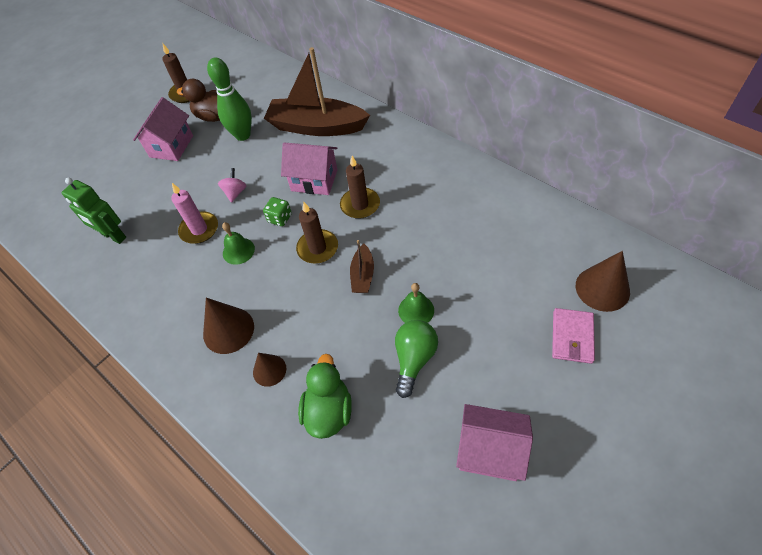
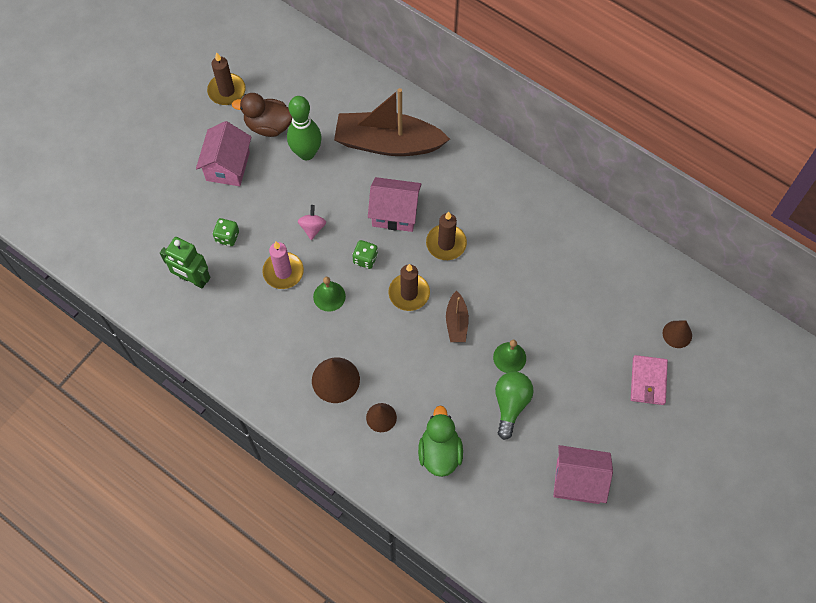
camera: 10 degrees left, 10 degrees up
(155, 201) = (227, 237): none -> green dice
(602, 288) = (677, 334): brown cone -> brown cone, size x0.62

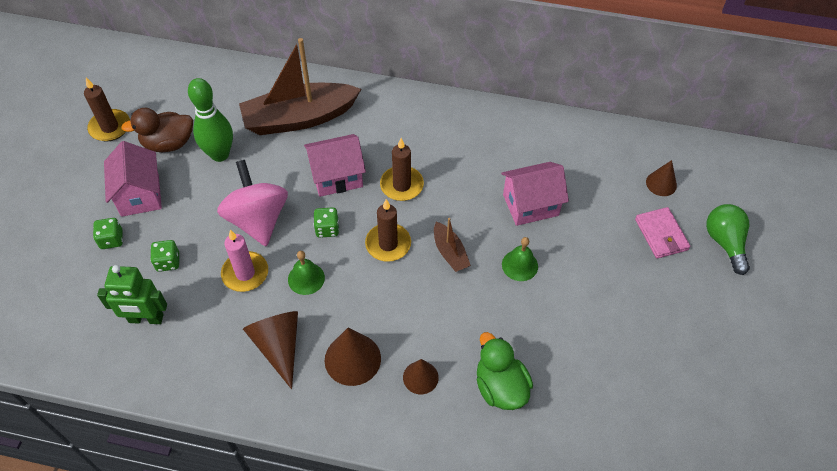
camera: 25 degrees left, 10 degrees down
(191, 199) = (111, 240): none -> green dice
(283, 345) = (278, 346): none -> brown cone
(312, 227) = (258, 220): pink spinning top -> pink spinning top, size x2.20
(510, 404) = (545, 309): green light bulb -> green light bulb (724, 242)
(577, 481) = (652, 355): pink house -> pink house (530, 205)

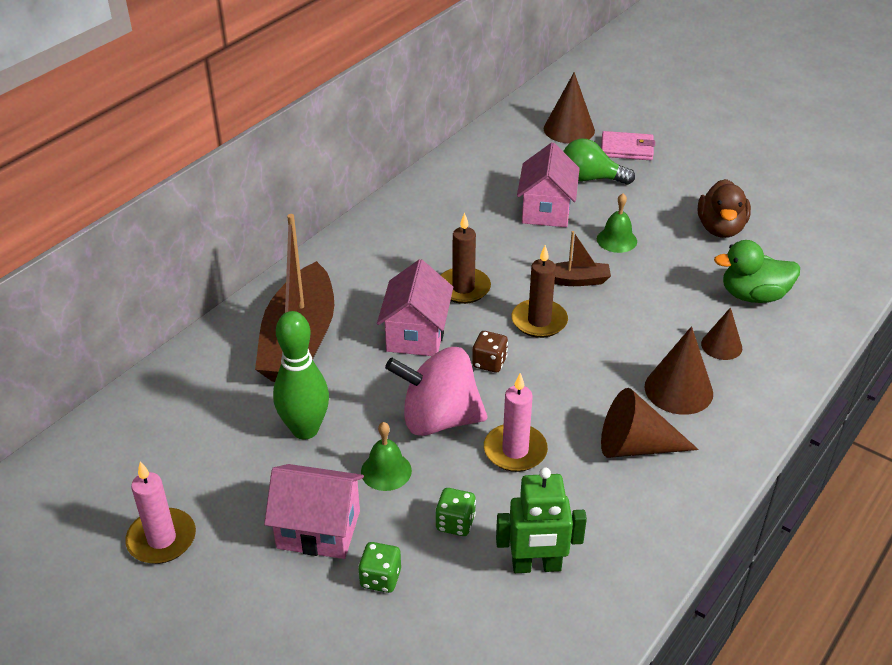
camera: 65 degrees left, 15 degrees down
(110, 127) = (161, 539): brown candle -> pink candle
(146, 319) = (536, 566): green robot -> green robot turned 60 degrees clockwise
(168, 143) = (246, 478): brown duck -> brown duck (720, 228)
(306, 278) = (551, 399): green bell -> green bell (386, 471)
(327, 229) = (489, 363): green dice -> brown dice
(661, 183) = (569, 129): brown cone -> brown cone, size x1.60
(724, 242) = (654, 121): green light bulb -> green light bulb (590, 178)

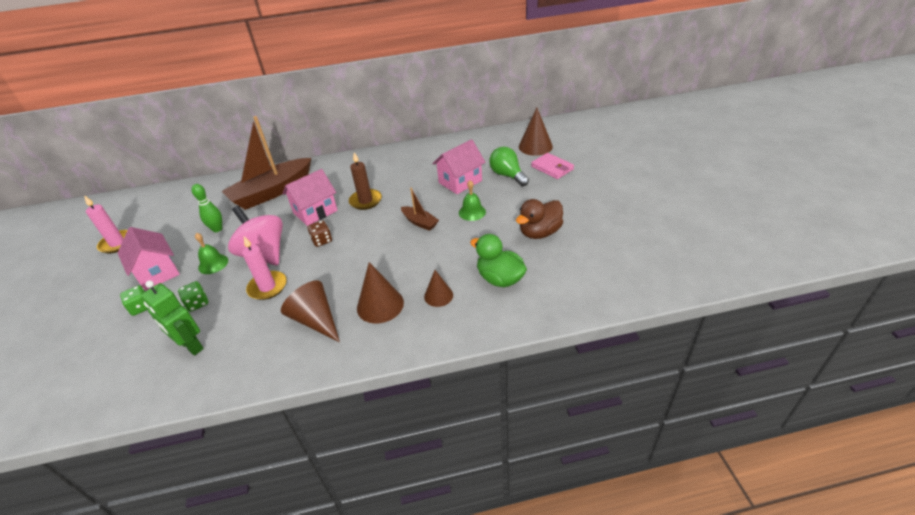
camera: 45 degrees right, 0 degrees up
(305, 429) = (217, 229): green bowling pin -> green bowling pin, size x0.64
(539, 321) = (372, 233): brown candle -> none

